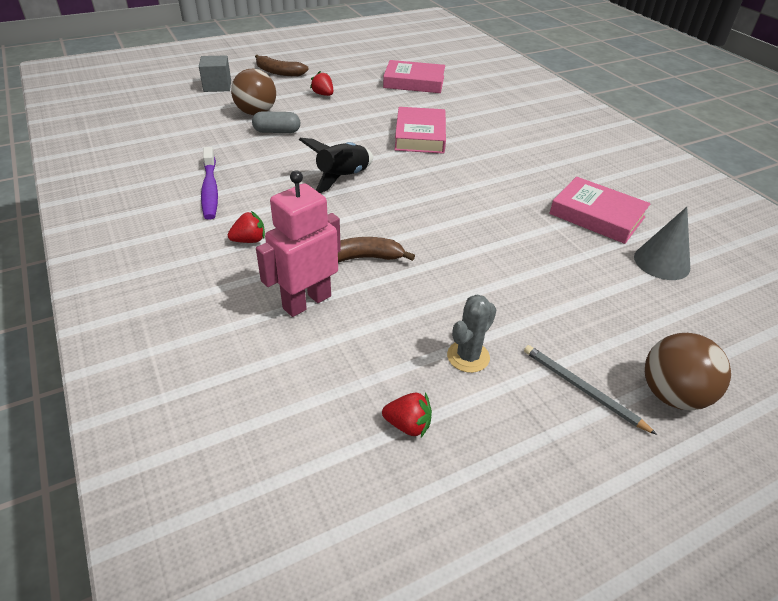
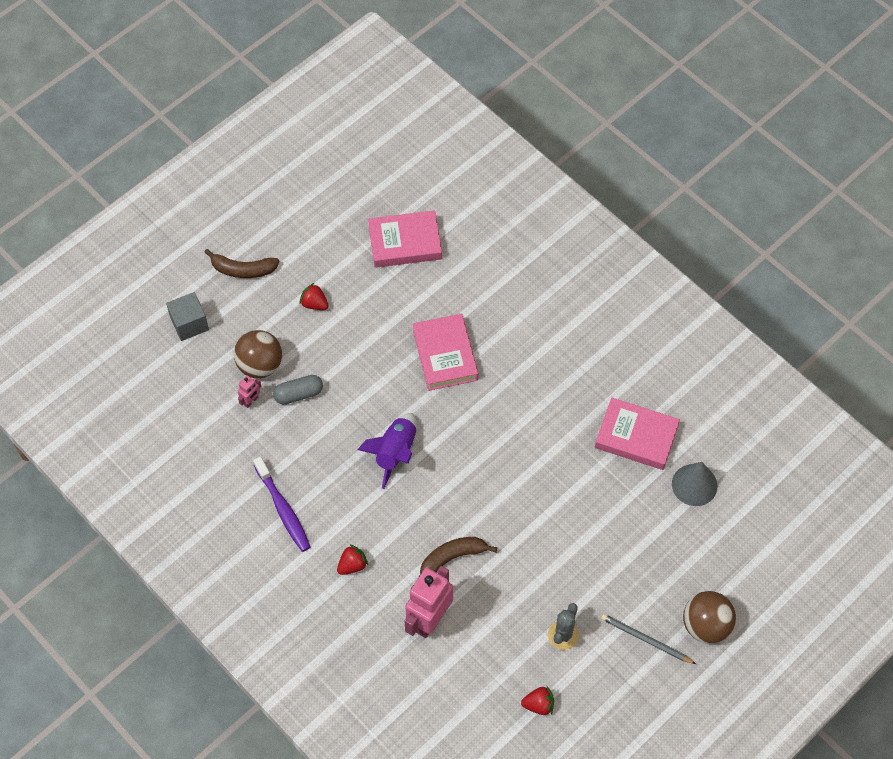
camera: 15 degrees left, 20 degrees up
(233, 127) = (251, 401): none -> pink robot
(342, 178) = (395, 452): black rocket -> purple rocket

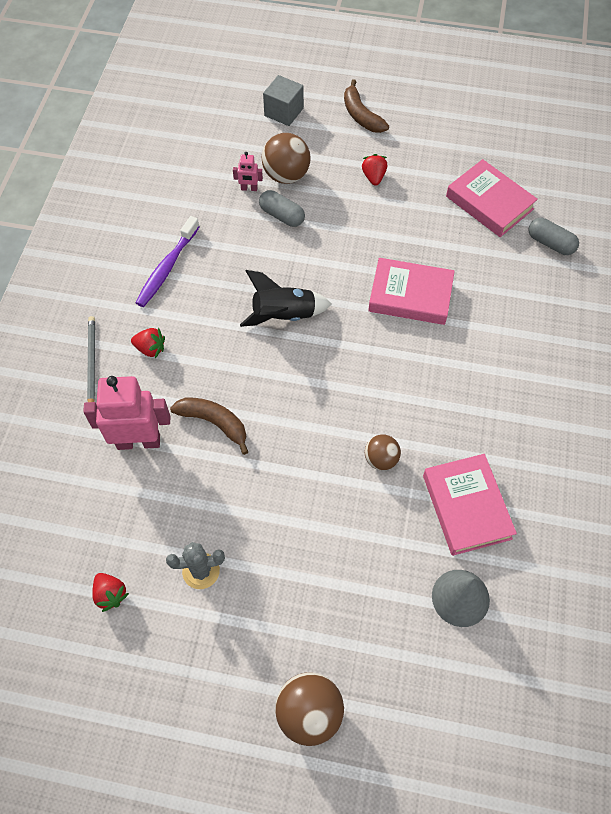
camera: 55 degrees right, 0 degrees up
(395, 452) = (284, 315): purple rocket -> black rocket
(445, 355) = (410, 296): pink book -> pink book turned 60 degrees clockwise
(473, 230) = (550, 243): none -> grey capsule
(563, 466) = (381, 459): none -> brown ball
(645, 639) = (250, 657): grey pencil -> grey pencil (92, 363)

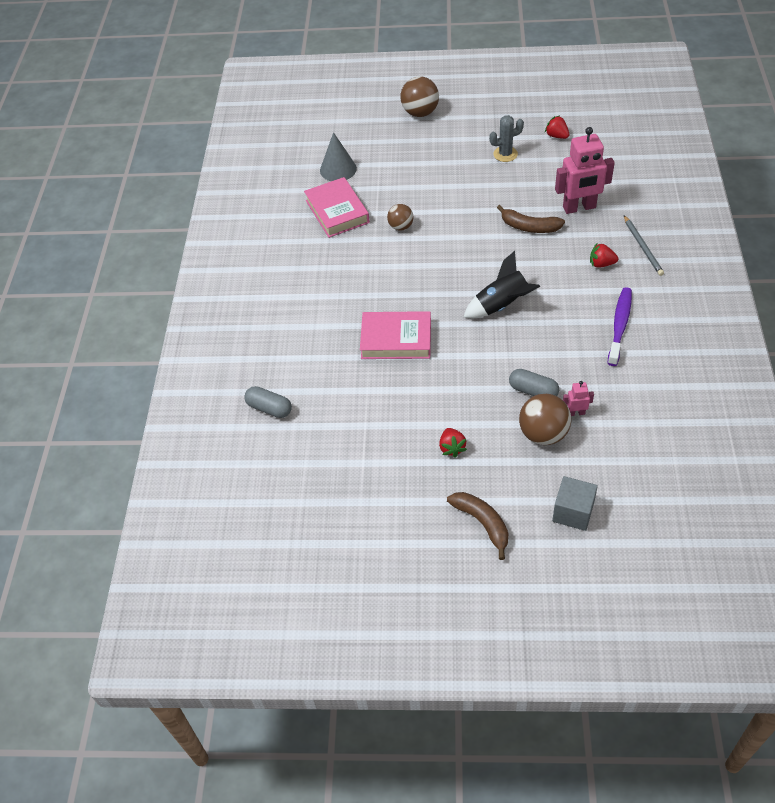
camera: 175 degrees right, 10 degrees down
(489, 203) = (329, 440): pink book -> none

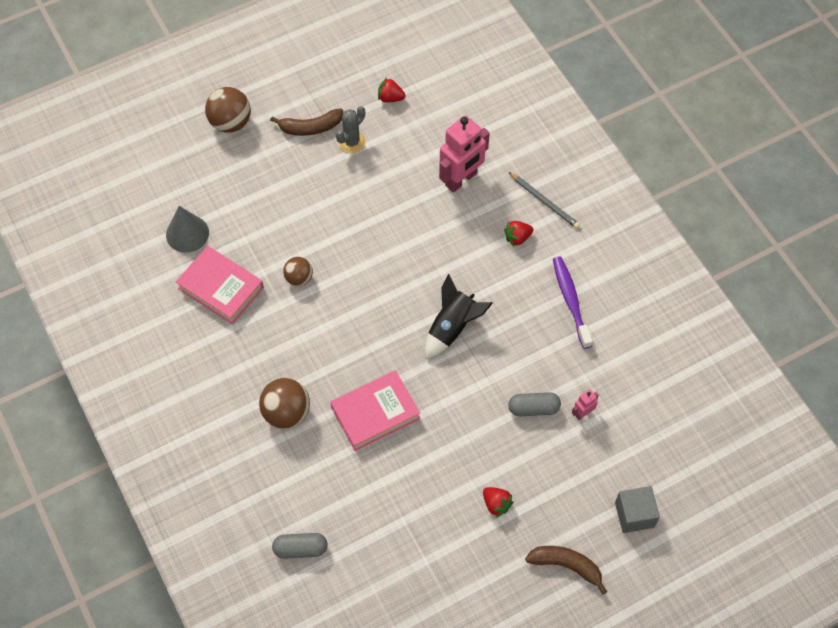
camera: 35 degrees left, 10 degrees up
(529, 227) = (426, 223): brown banana -> brown banana (310, 127)
(543, 434) = (567, 449): brown ball -> brown ball (286, 413)

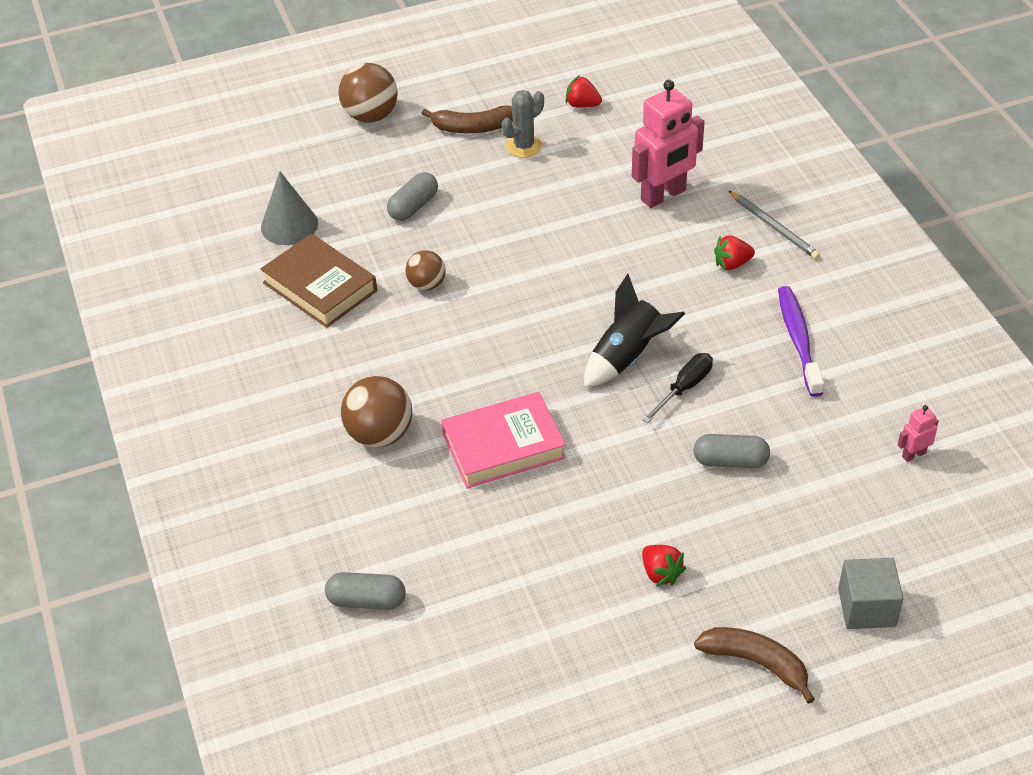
camera: 10 degrees right, 15 degrees down
(221, 288) = (320, 286): pink book -> brown book
(277, 207) = (413, 206): none -> grey capsule
(495, 350) = (684, 388): none -> black screwdriver
(583, 413) = (802, 473): pink robot -> pink robot (913, 454)

